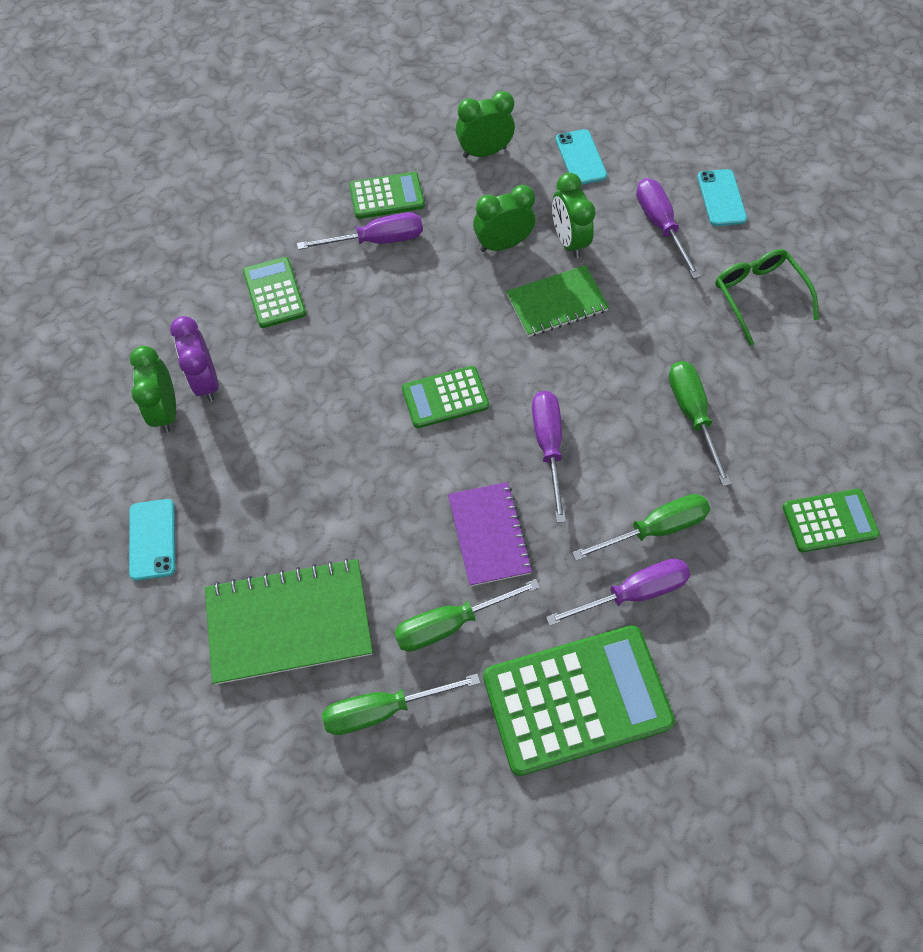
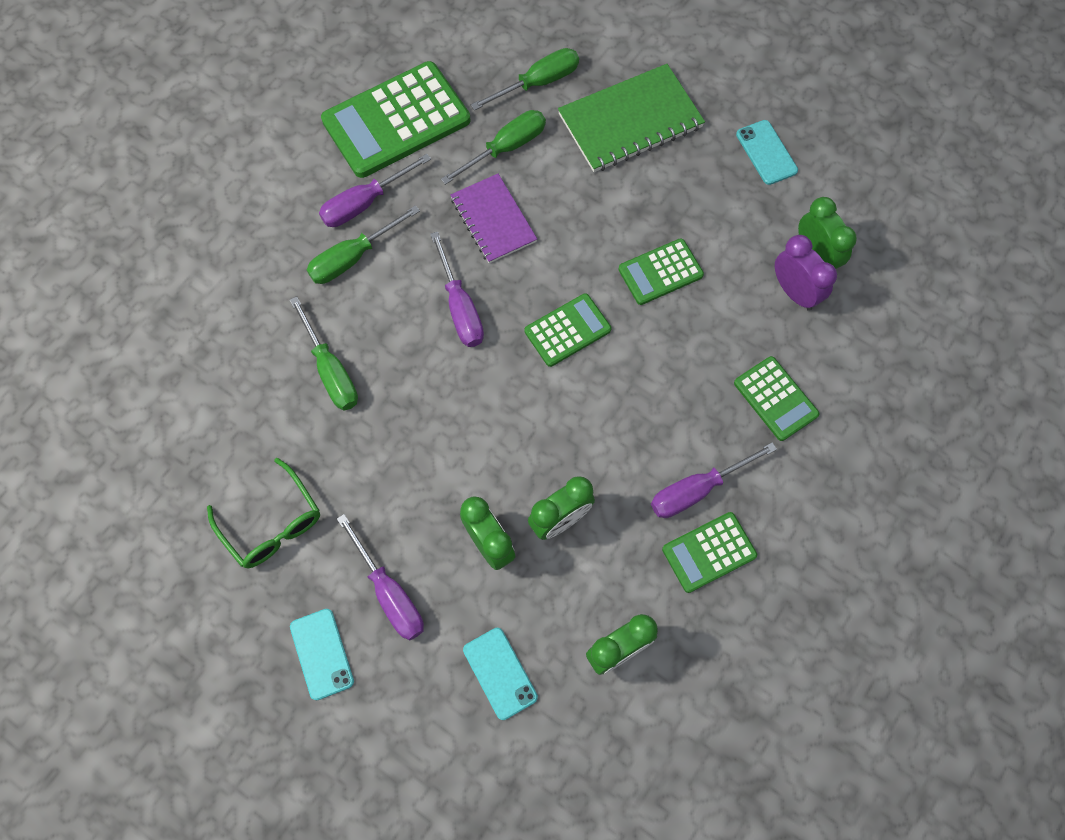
camera: 165 degrees right, 5 degrees up
(556, 303) = (485, 460): green notebook -> none
(829, 521) = (200, 300): green calculator -> green calculator (660, 272)

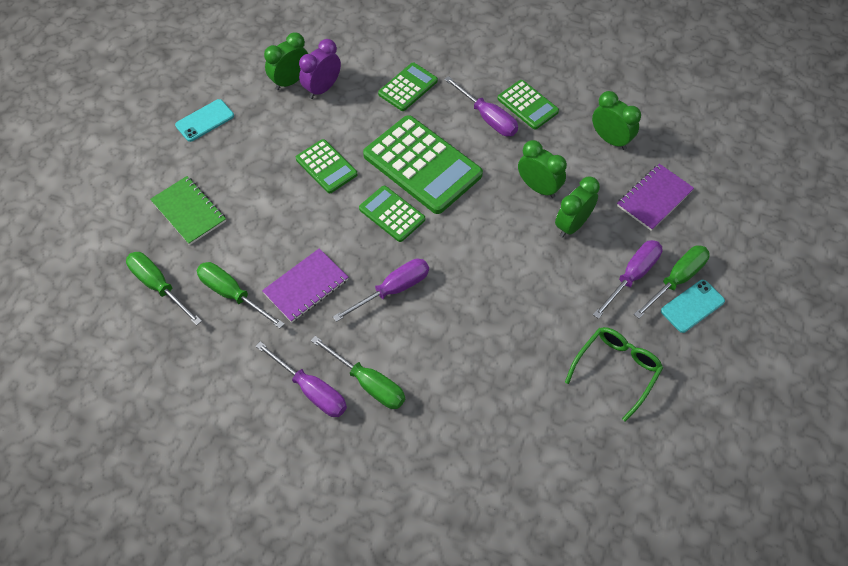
camera: 105 degrees left, 10 degrees down
(331, 370) = (477, 368): green screwdriver -> green screwdriver (676, 280)
(396, 121) = (217, 389): green calculator -> green calculator (422, 165)
(500, 673) = (654, 198): turquoise phone -> purple notebook
(630, 121) = (189, 211): green notebook -> green notebook, size x0.66

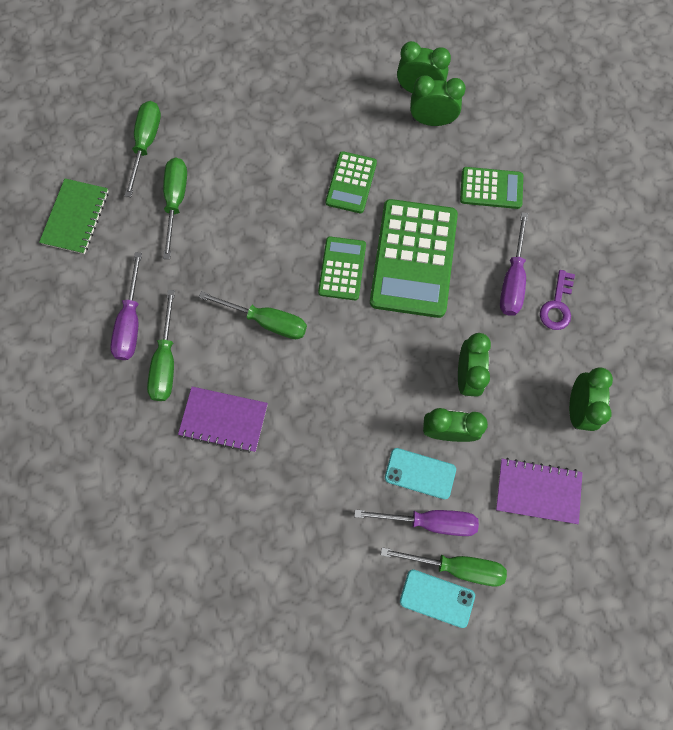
camera: 55 degrees right, 15 degrees up
(189, 211) = (228, 113): green notebook -> green notebook (76, 217)
(205, 120) = (325, 58): turquoise phone -> turquoise phone (420, 473)
(306, 286) = (222, 251): purple notebook -> purple notebook (224, 419)
(322, 89) = (431, 121): purple clock -> green clock
(393, 290) = (266, 321): purple screwdriver -> green screwdriver
(527, 105) = (557, 305): green calculator -> purple key
(617, 369) = (318, 564): green glasses -> none

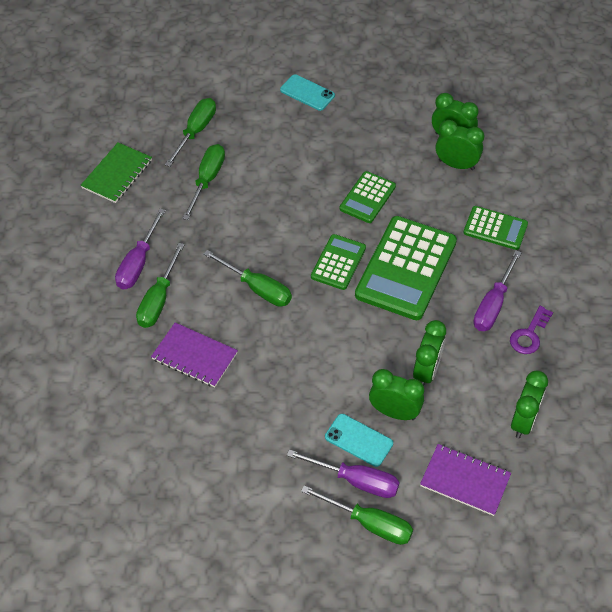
camera: 15 degrees right, 20 degrees down
(437, 598) = (343, 545): turquoise phone -> turquoise phone (307, 93)

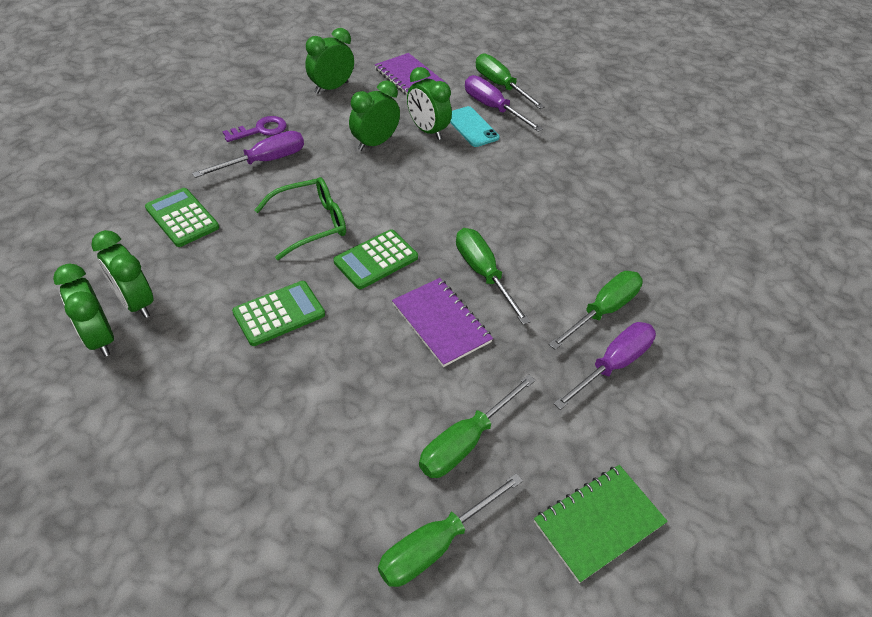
camera: 155 degrees left, 5 degrees down
(194, 356) = (585, 241): purple notebook -> purple notebook (441, 323)
(307, 93) = (207, 528): turquoise phone -> none
(406, 268) = (312, 223): green calculator -> green glasses

